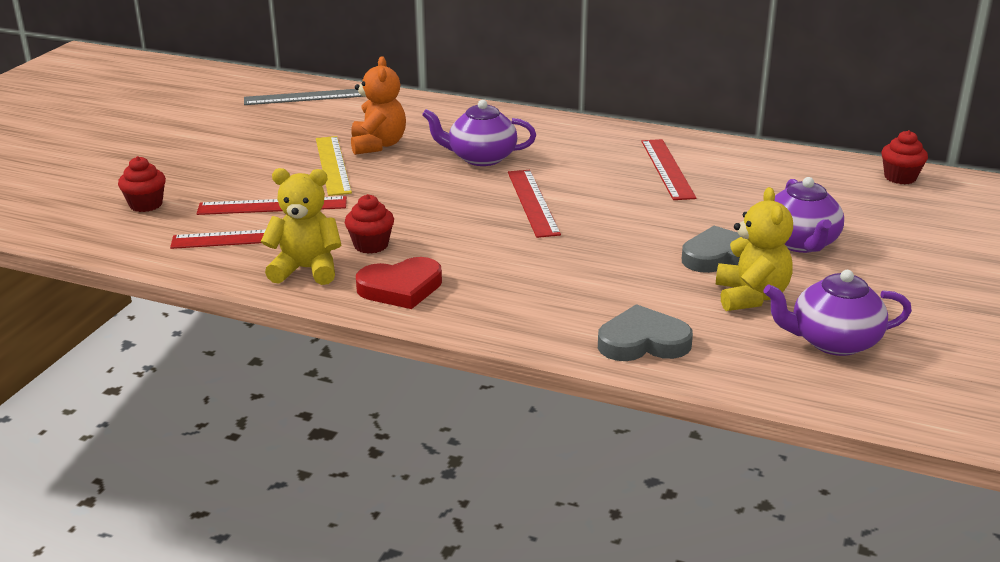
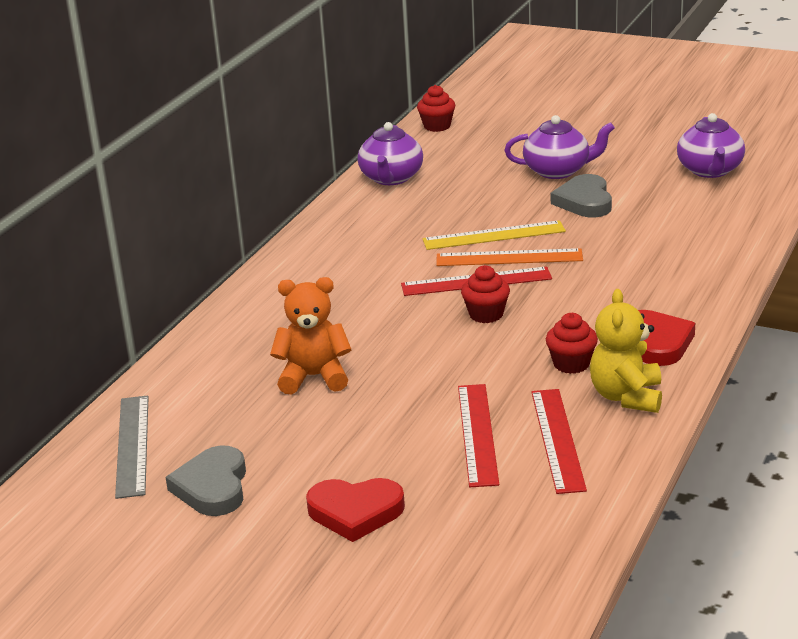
camera: 85 degrees left, 0 degrees up
(146, 205) = (469, 530): red cupcake -> red cupcake (486, 314)
(189, 166) = (355, 512): none -> red heart
(333, 165) = (367, 403): yellow ruler -> yellow ruler (494, 235)
(481, 158) = (363, 311): purple teapot -> purple teapot (391, 178)
(582, 217) = (509, 258): none -> orange ruler
(643, 342) = (726, 235): grey heart -> grey heart (212, 487)
(667, 169) = (406, 217): red ruler -> none
(750, 297) = (649, 194): yellow teddy bear -> none

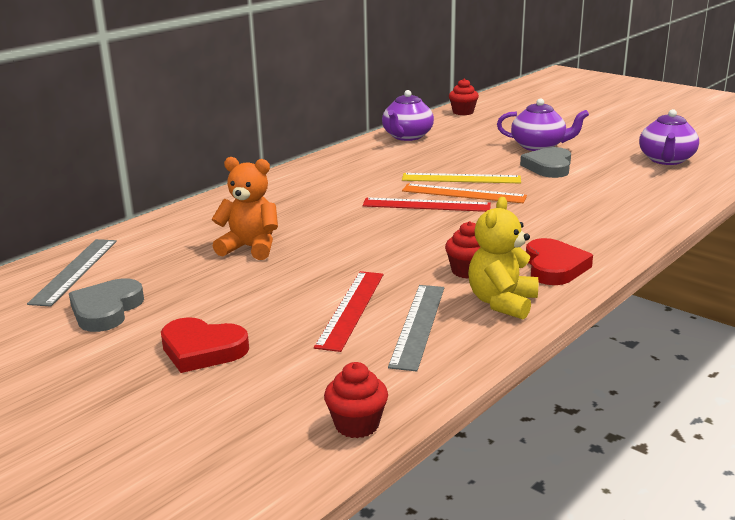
camera: 15 degrees right, 5 degrees down
(486, 314) = (419, 227): red cupcake -> red cupcake (357, 425)
(557, 439) = (418, 325): red ruler -> grey ruler

